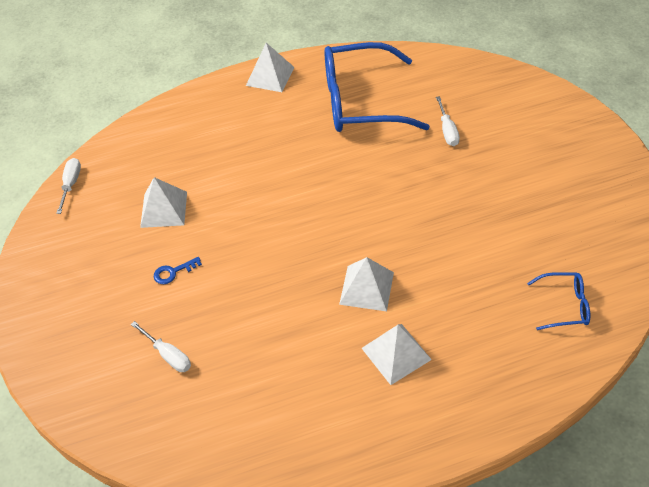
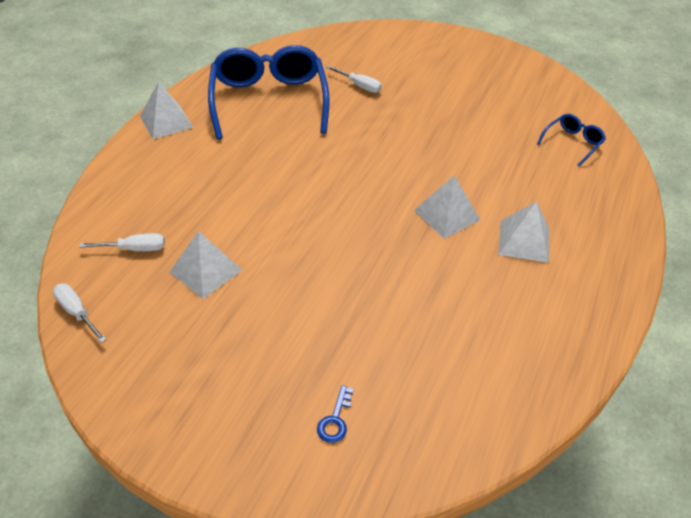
camera: 50 degrees left, 5 degrees down
(168, 355) = (369, 372): white screwdriver -> white screwdriver (135, 249)
(173, 272) = (283, 310): blue key -> blue key (335, 419)
(360, 101) = (269, 101): blue glasses -> blue glasses turned 135 degrees clockwise

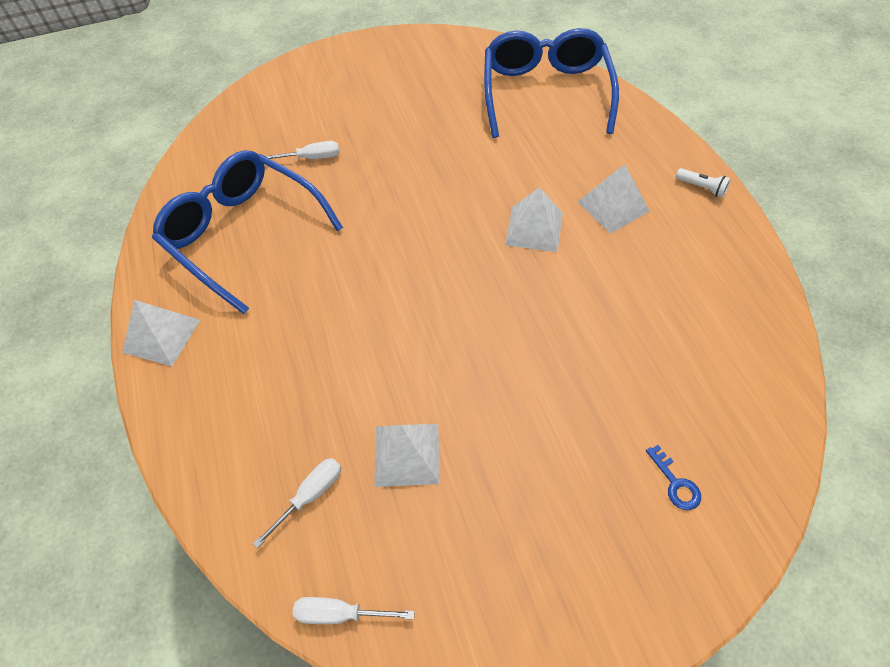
camera: 40 degrees left, 10 degrees up
(572, 143) = (545, 92): blue glasses -> blue glasses, size x2.24
(614, 277) = (702, 188): none -> white flashlight

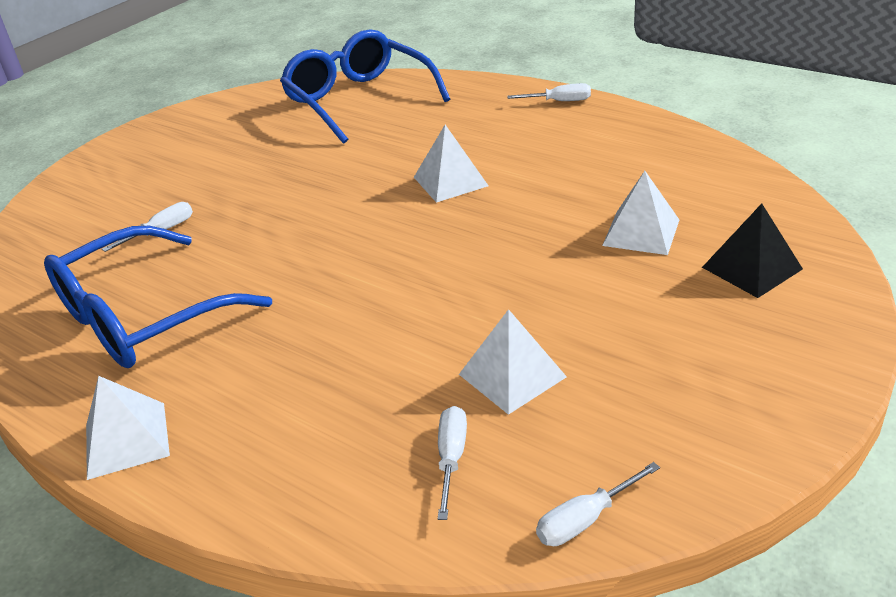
camera: 35 degrees left, 20 degrees down
(243, 234) = (142, 317): blue glasses -> blue glasses turned 45 degrees counterclockwise
(613, 206) = (502, 140): white pyramid -> white pyramid (641, 232)
(675, 483) = (752, 268): blue key -> black pyramid
(702, 188) = (560, 101): white flashlight -> white screwdriver

